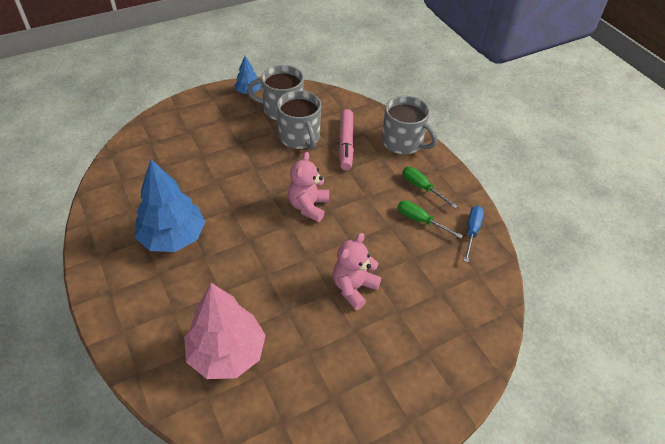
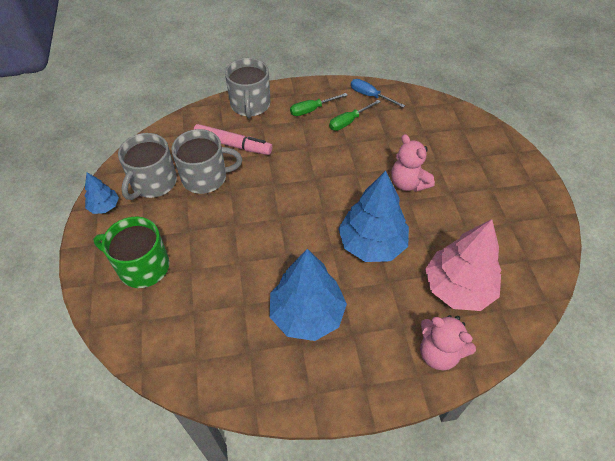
camera: 70 degrees left, 5 degrees up
(197, 128) = (142, 266): none -> green mug
(262, 270) = (372, 244): none -> blue tree
(308, 206) = (305, 192): pink teddy bear -> pink teddy bear (438, 353)
(403, 142) = (250, 105): grey mug -> grey mug turned 120 degrees clockwise

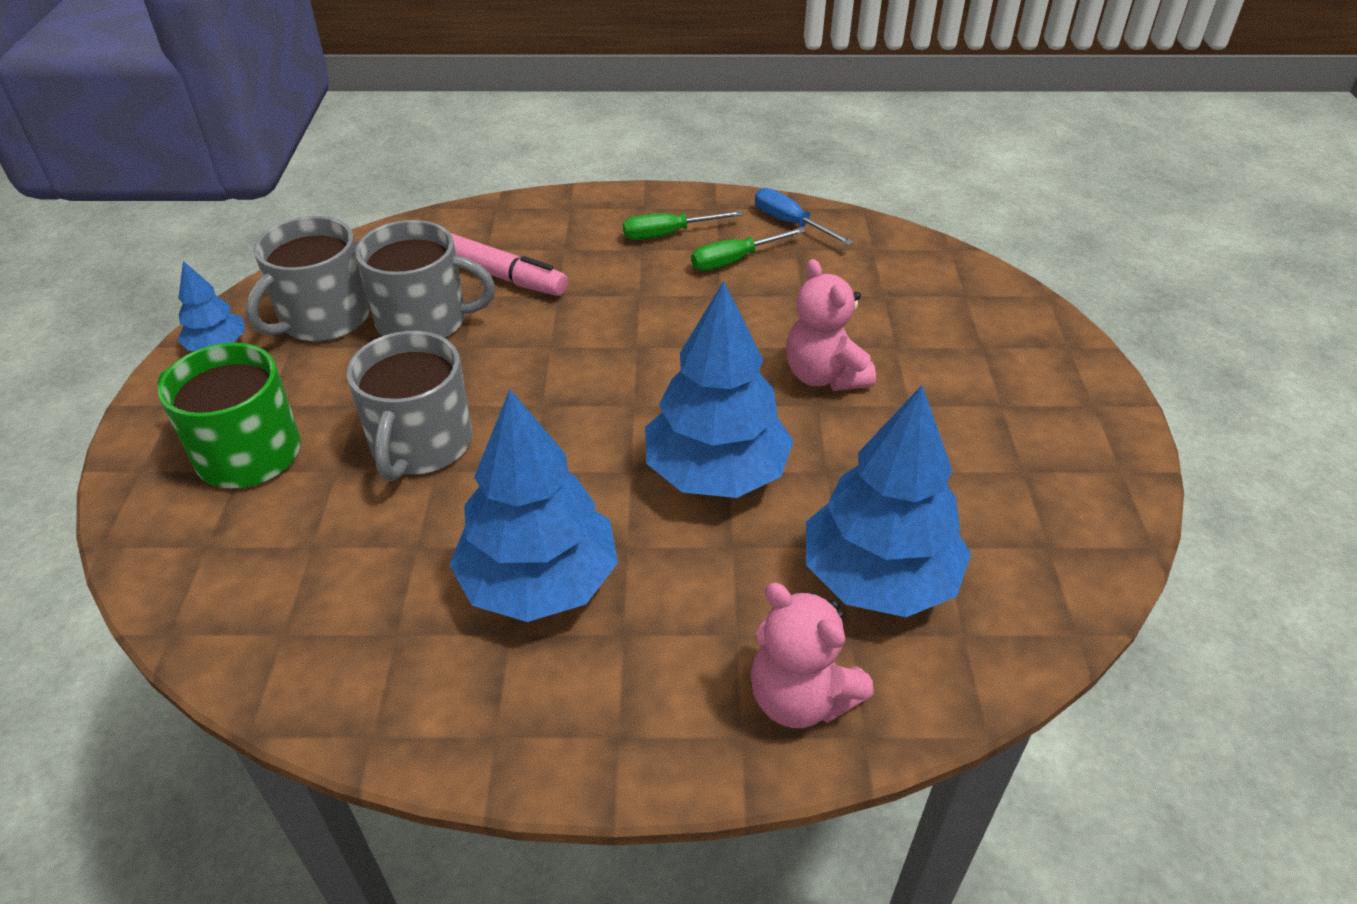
camera: 10 degrees right, 10 degrees down
(250, 105) = (552, 215): grey mug -> grey mug (420, 445)
(458, 288) = (878, 578): pink tree -> blue tree

